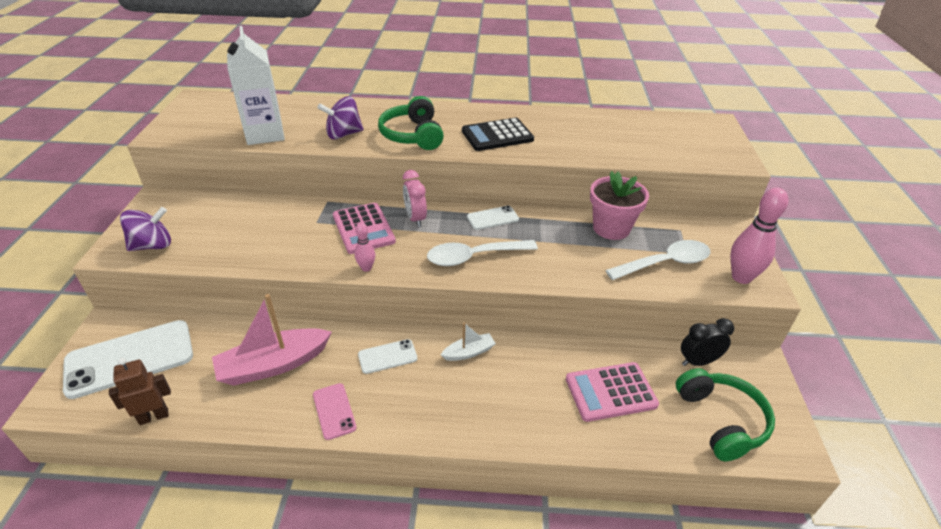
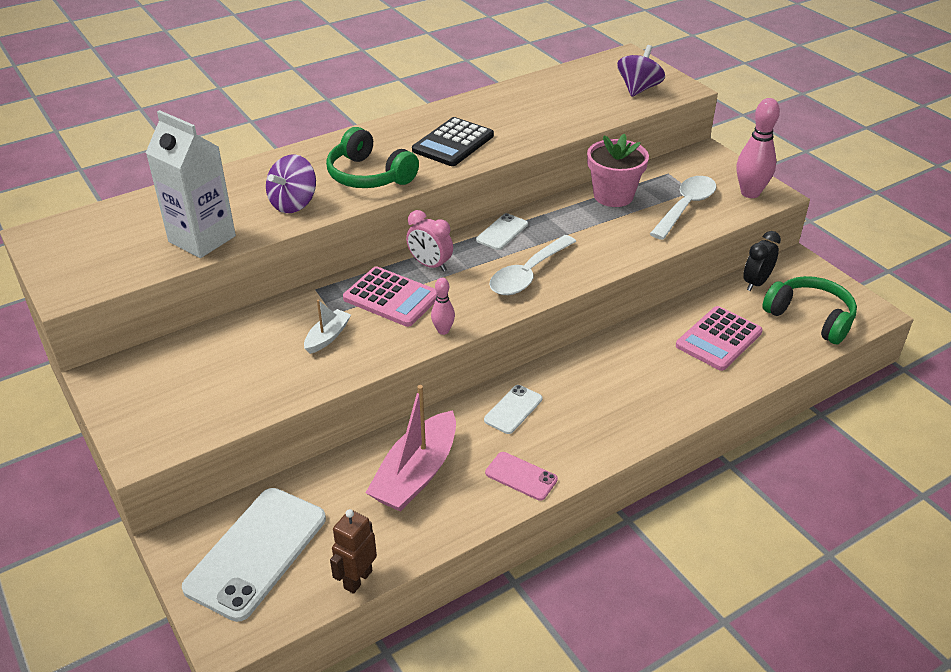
camera: 35 degrees left, 0 degrees up
(152, 245) = (181, 421): purple spinning top -> purple spinning top (638, 89)
(469, 352) = (578, 368): white boat -> white boat (327, 337)

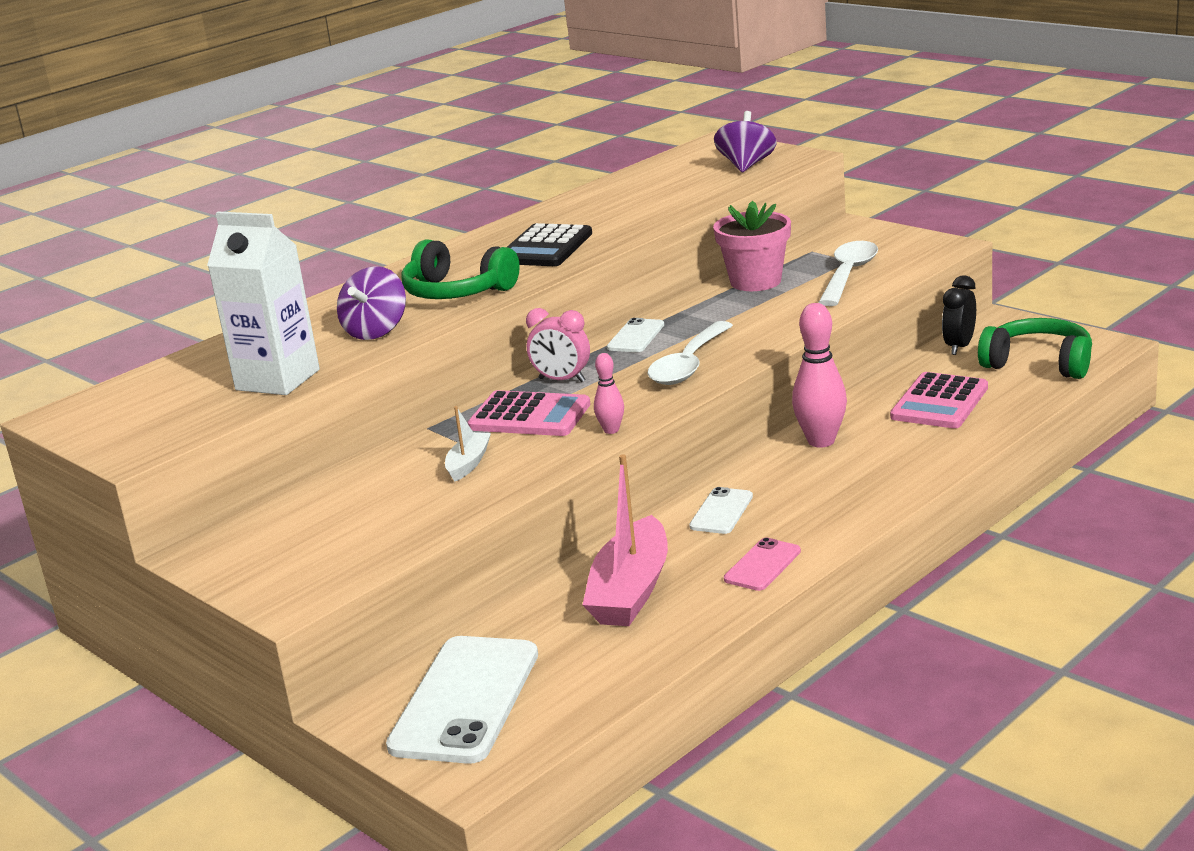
camera: 10 degrees left, 15 degrees down
(357, 579) = (608, 694): brown robot -> none
(521, 476) = (762, 565): pink phone -> pink phone turned 75 degrees counterclockwise
(750, 193) = (919, 249): pink bowling pin -> pink bowling pin (821, 441)

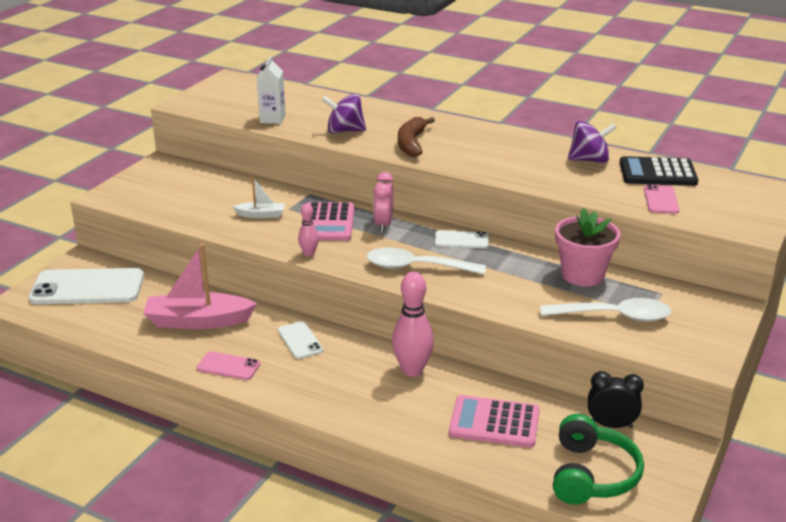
camera: 70 degrees right, 5 degrees up
(277, 380) = (272, 119): white carton -> white carton, size x0.61
(457, 292) = (411, 143): green headphones -> brown banana
(545, 247) = (498, 158): black calculator -> black calculator (657, 173)
(710, 184) = (661, 200): none -> pink phone
(721, 511) = (300, 340): white phone -> white phone turned 60 degrees clockwise
(746, 166) = (715, 209): purple spinning top -> purple spinning top (589, 160)

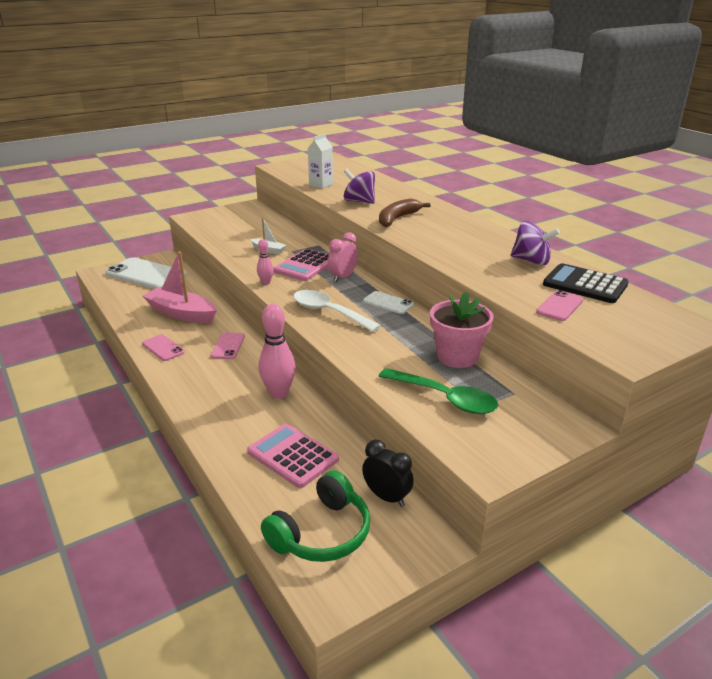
camera: 30 degrees right, 0 degrees up
(300, 340) = (228, 346): white phone -> pink phone
(614, 316) = (445, 398): white spoon -> green spoon

